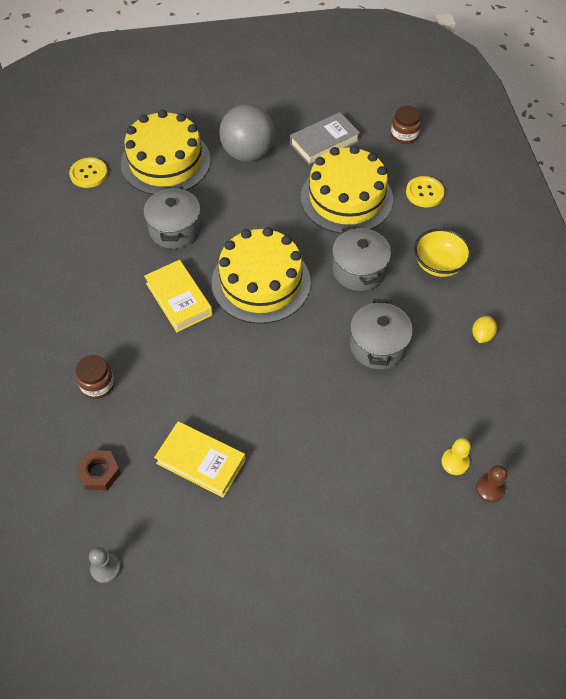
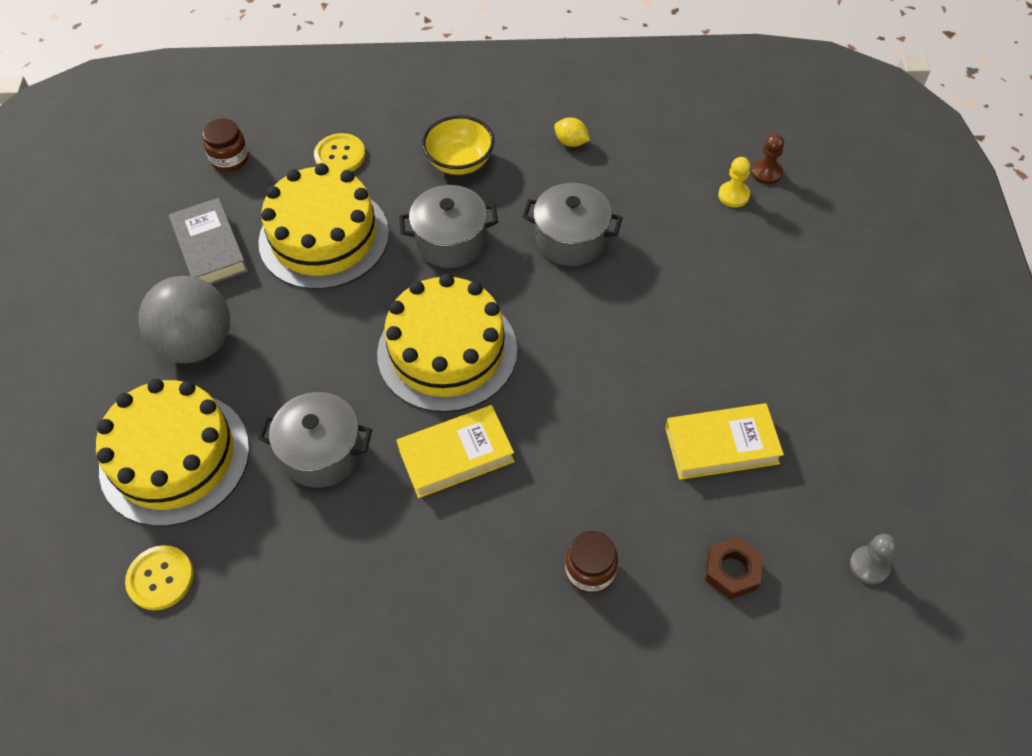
camera: 80 degrees left, 0 degrees up
(201, 462) = (721, 446): yellow book -> yellow book turned 45 degrees clockwise

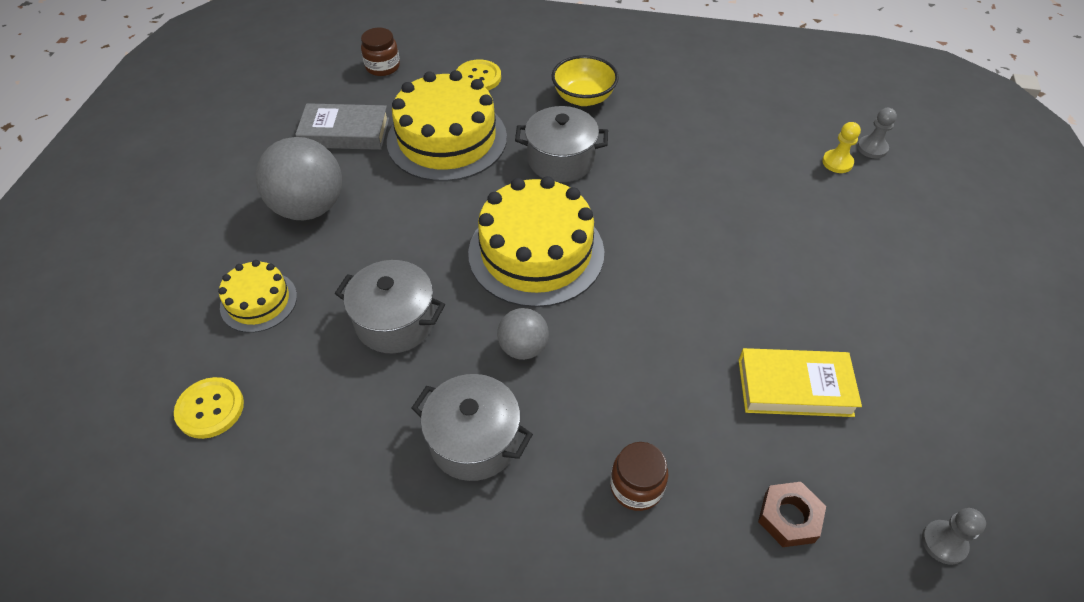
camera: 10 degrees right, 5 degrees down
(174, 458) = (258, 301): yellow cake -> yellow cake, size x0.53
(210, 248) = (345, 132): grey book -> grey book turned 75 degrees counterclockwise
(456, 455) = (523, 347): yellow book -> grey ball
(571, 142) = (689, 97): yellow lemon -> none
(571, 239) = (674, 175): grey pot -> grey pot (474, 441)
(766, 173) = (872, 148): brown pawn -> grey pawn

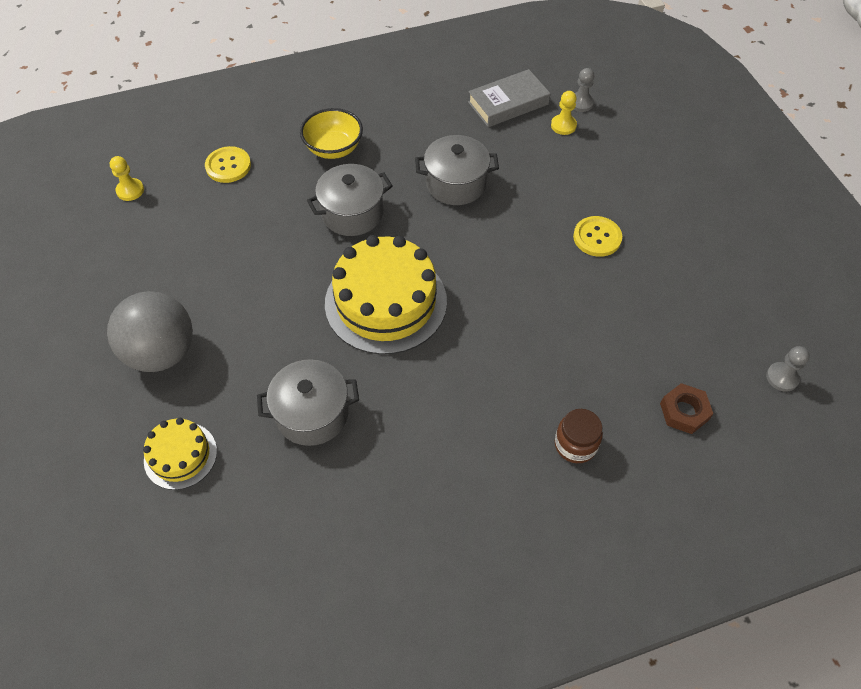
camera: 30 degrees left, 5 degrees up
(210, 409) = (209, 564): yellow button -> yellow button (597, 237)
(345, 132) = (142, 269): grey book -> grey book (508, 103)
(382, 67) = (130, 190): brown jar -> yellow pawn
(447, 139) = (241, 235): yellow cake -> none
(474, 441) = (440, 474): grey pot -> grey pot (456, 183)
(523, 347) = (428, 384): grey ball -> none
(794, 387) = (635, 318): yellow book -> none

